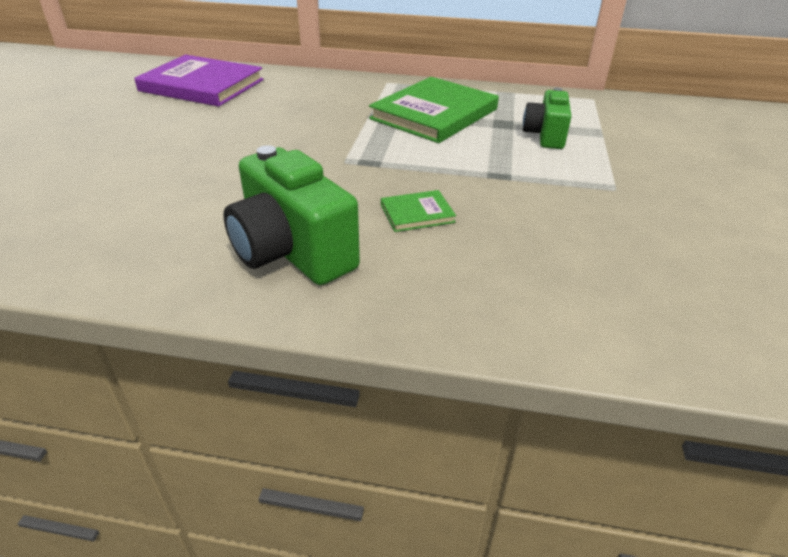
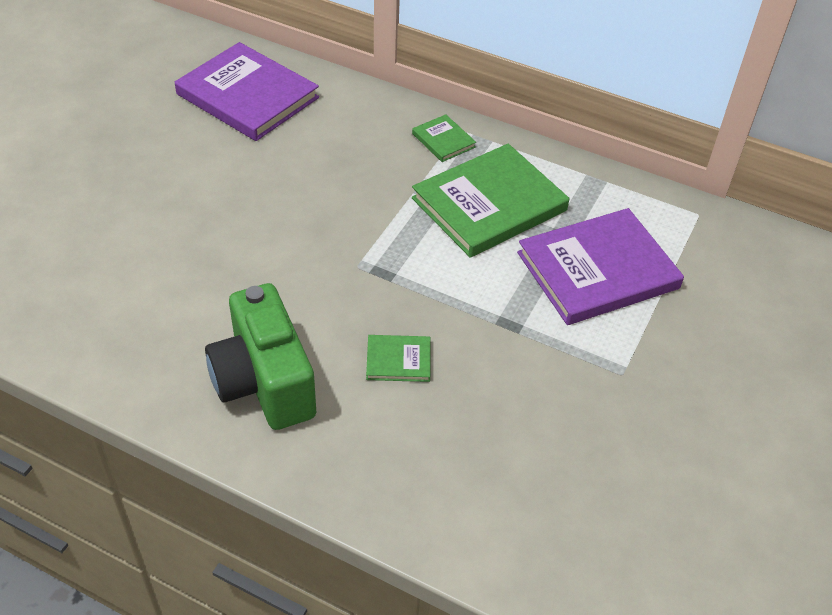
camera: 15 degrees right, 10 degrees up
(376, 88) = (443, 140): none -> green book
(545, 135) = (597, 270): green camera -> purple book

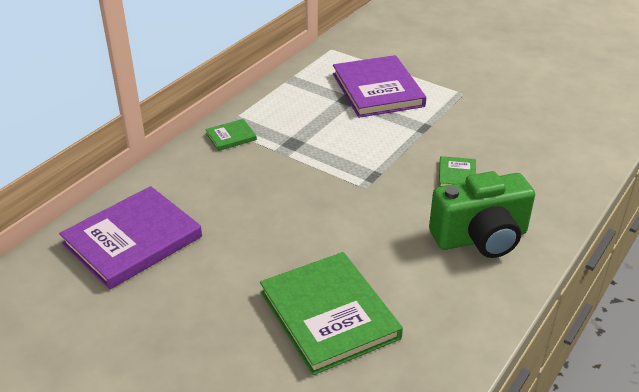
camera: 80 degrees left, 10 degrees down
(489, 204) = (308, 123): green book -> green book (329, 315)

